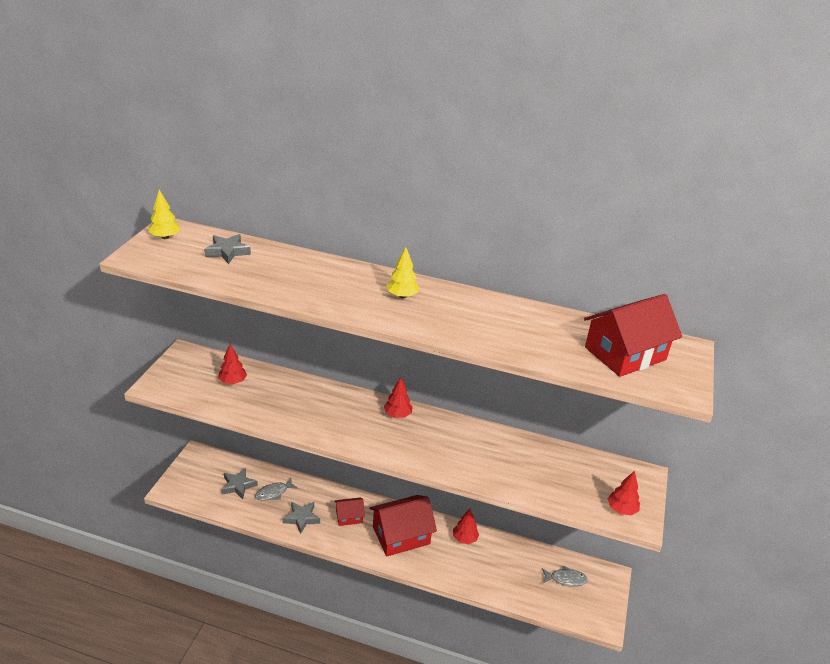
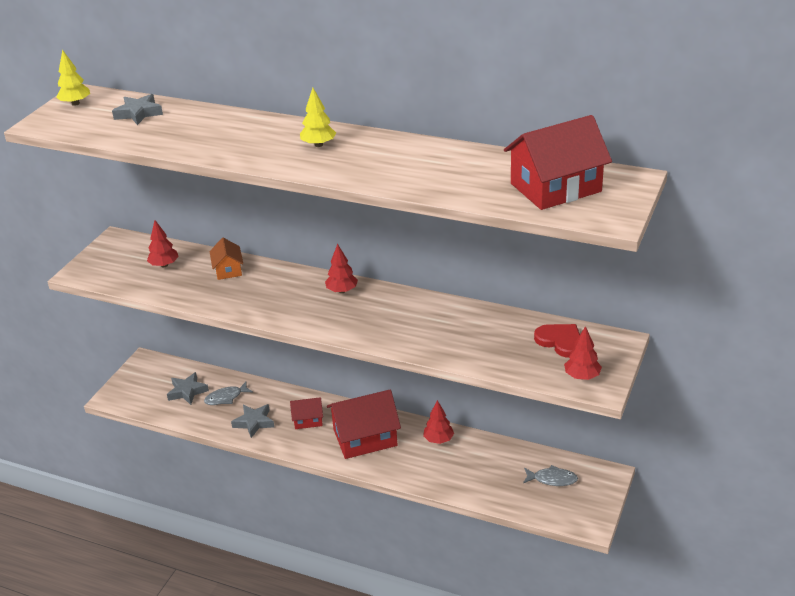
camera: 10 degrees right, 0 degrees up
(292, 389) = (228, 270): none -> orange house
(596, 473) = (560, 341): none -> red heart

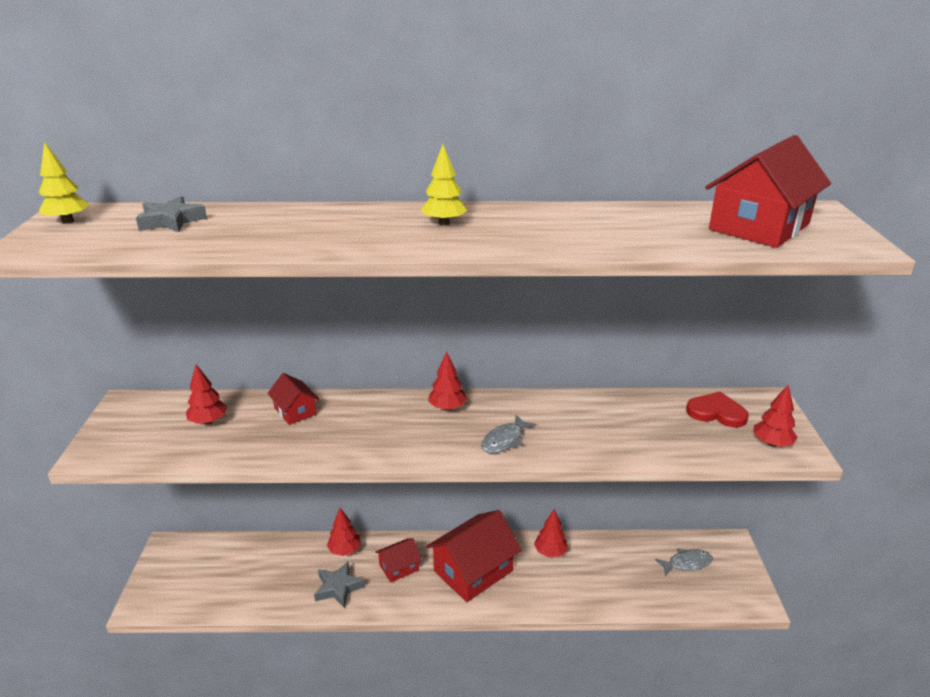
camera: 25 degrees left, 5 degrees down
(187, 391) = (238, 571): grey star -> none
(226, 398) = (289, 566): grey fish -> grey fish (504, 440)
(228, 270) = (295, 411): orange house -> red house
(273, 396) = (345, 550): none -> red tree

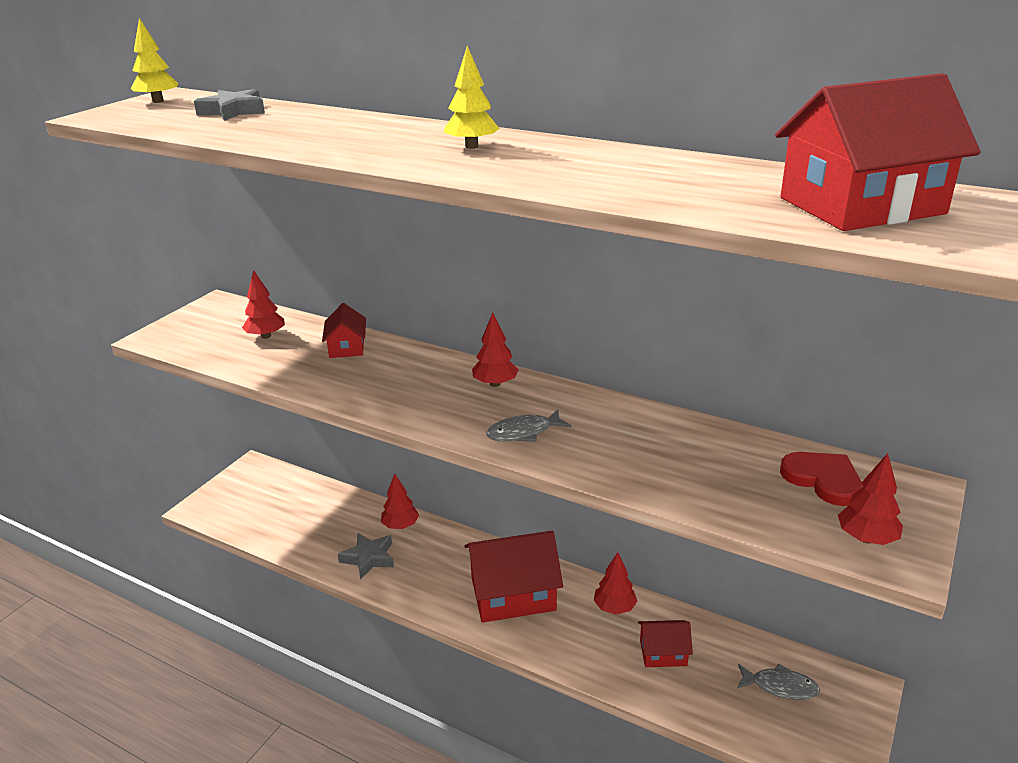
camera: 30 degrees right, 0 degrees up
(399, 567) = (440, 561): red house -> red house (663, 653)

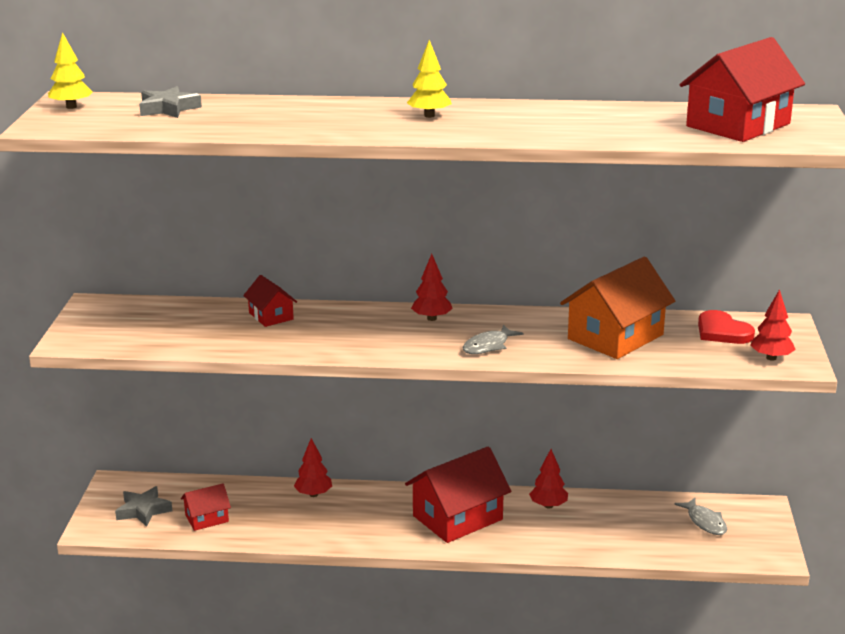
camera: 25 degrees left, 5 degrees down
(266, 336) = (182, 321): red tree -> none
(368, 558) = (305, 525): grey star -> grey star (143, 510)
(663, 653) = (607, 524): red house -> red house (207, 518)
(679, 455) = (615, 337): none -> orange house
(780, 686) = (705, 522): grey fish -> grey fish turned 75 degrees clockwise
(823, 480) = (722, 331): red heart -> red heart turned 150 degrees counterclockwise

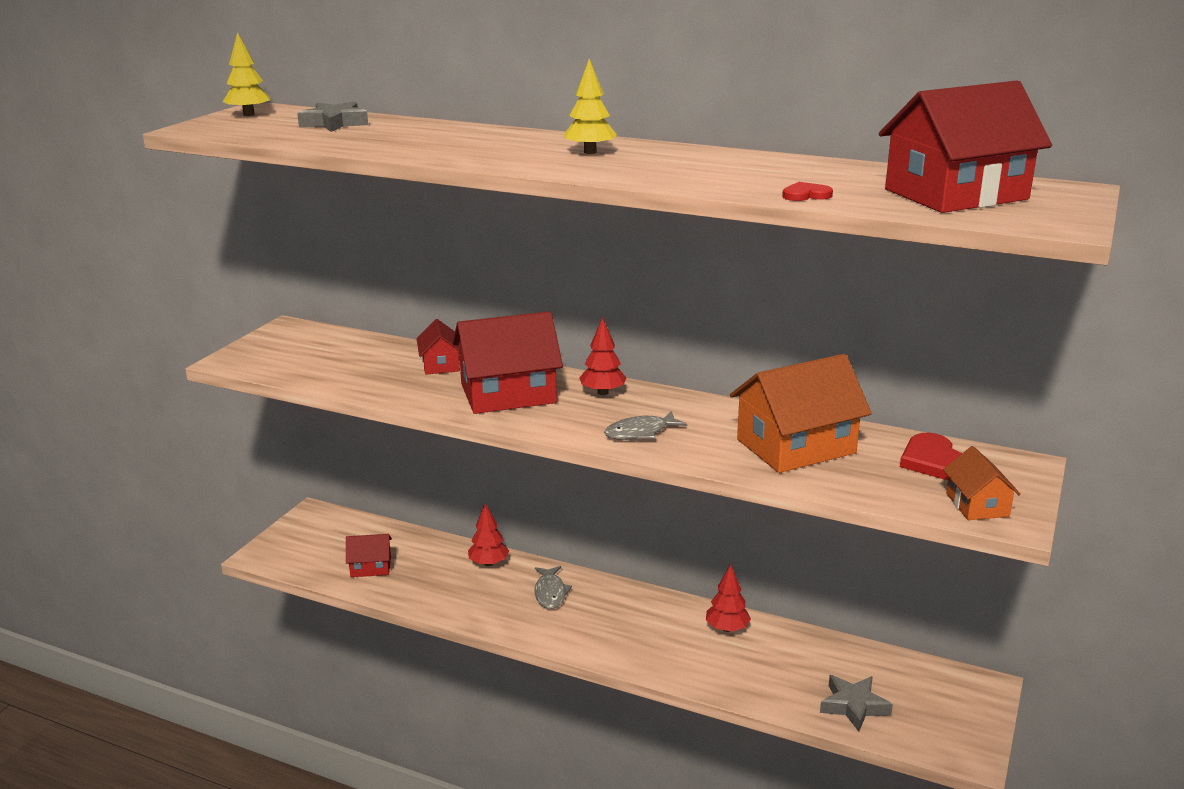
camera: 20 degrees right, 0 degrees up
(143, 510) = (319, 546): grey star -> grey star (853, 706)
(457, 518) = (619, 621): red house -> red house (508, 393)
(635, 137) = (806, 195): none -> red heart
(705, 522) = (902, 689): grey fish -> grey fish (550, 593)
(771, 358) = (977, 505): red tree -> orange house

